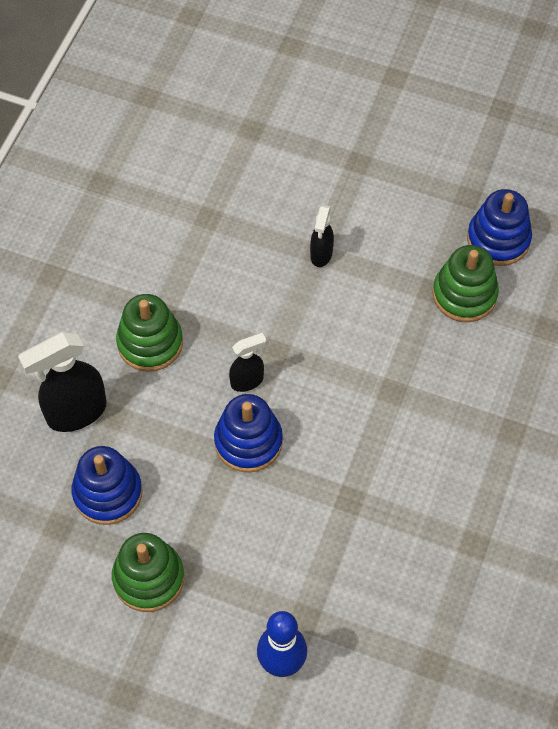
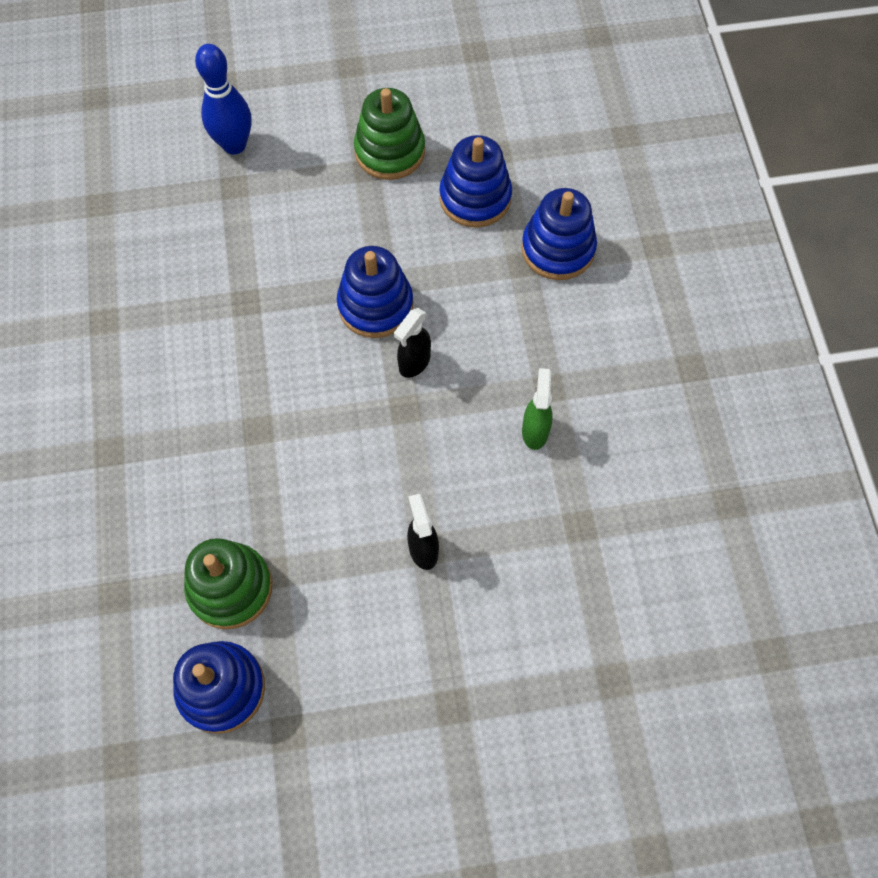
camera: 150 degrees right, 5 degrees up
(76, 413) = (558, 249): black spray bottle -> blue stacking toy
(150, 343) = (538, 350): green stacking toy -> none
(194, 289) = (535, 431): none -> green spray bottle

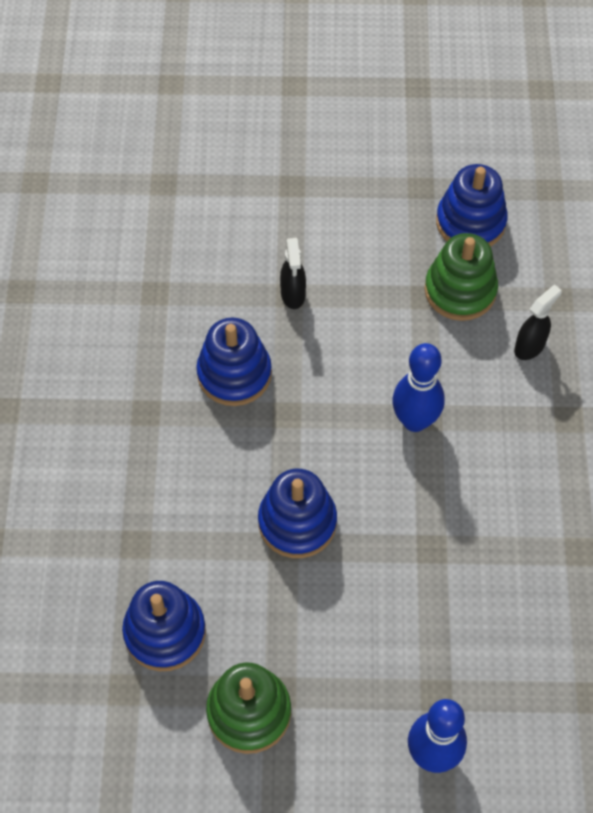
camera: 170 degrees left, 5 degrees down
(271, 423) = (415, 421): none -> blue bowling pin
(414, 363) = (269, 456): black spray bottle -> black spray bottle (530, 347)
(535, 431) = (170, 375): green spray bottle -> none
(558, 249) = (93, 554): blue stacking toy -> blue stacking toy (234, 374)

